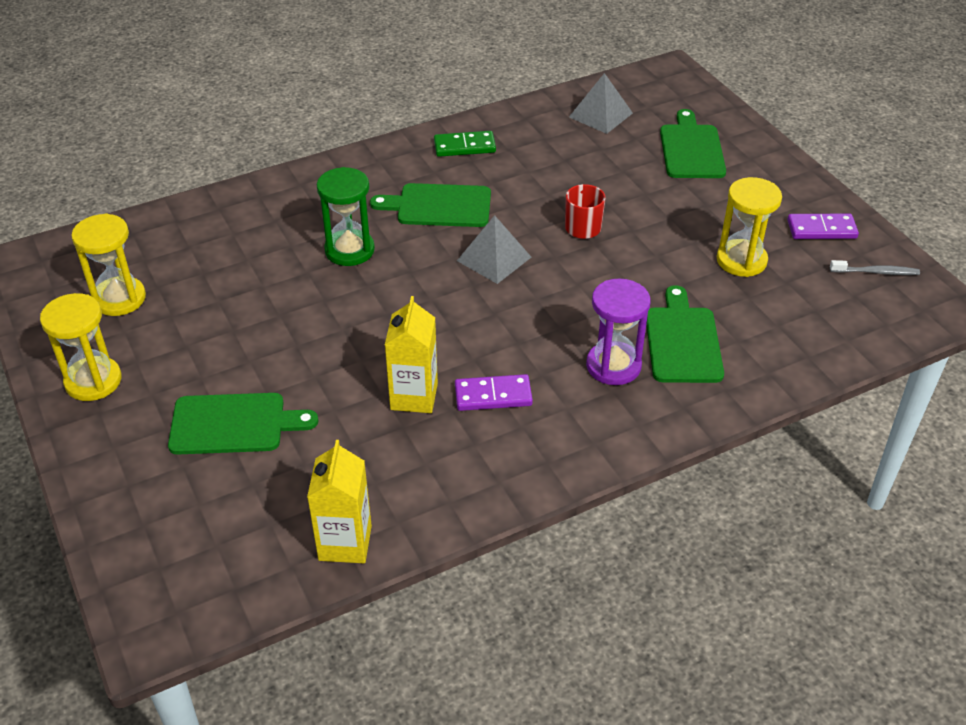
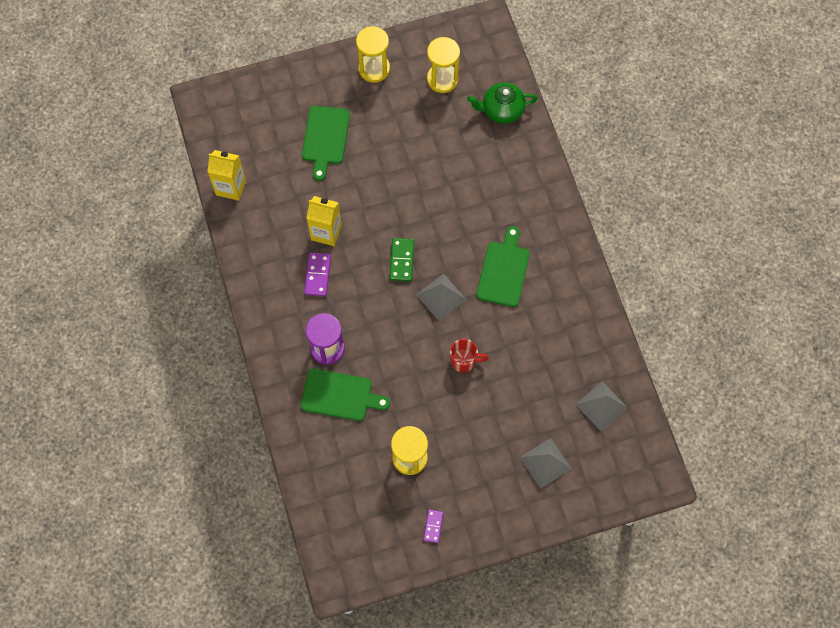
camera: 100 degrees right, 25 degrees up
(177, 232) = (502, 110): none -> green teapot
(349, 250) = (465, 210): green hourglass -> none
(464, 146) = (572, 298): green domino -> green domino (401, 260)
(691, 149) = (545, 463): green cutting board -> grey pyramid
(821, 229) = (433, 526): purple domino -> purple domino, size x0.66
(876, 272) = (380, 546): grey toothbrush -> none

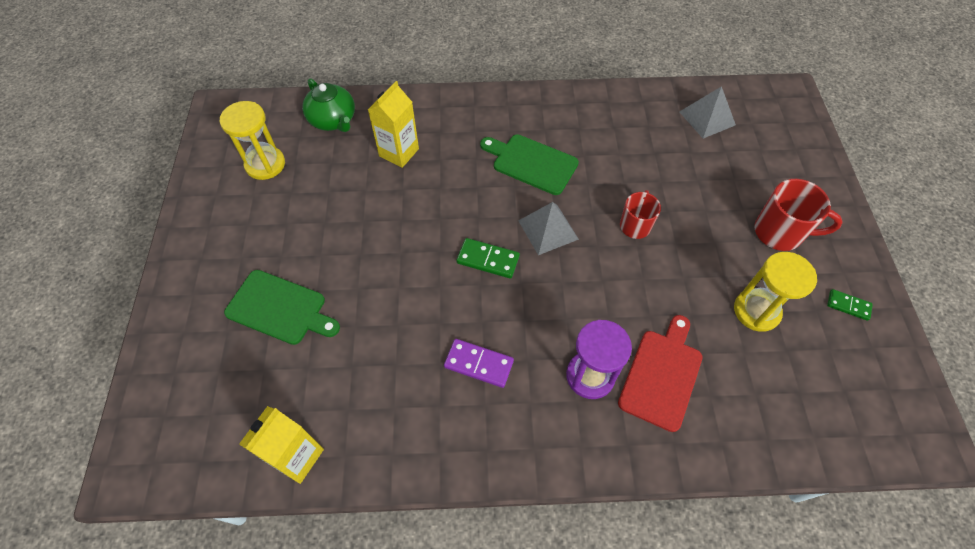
camera: 75 degrees left, 10 degrees down
(326, 232) = (419, 339): yellow carton -> yellow carton (399, 152)
(340, 395) = (662, 375): green cutting board -> red cutting board
(374, 69) = (211, 230): yellow hourglass -> none
(433, 526) = (848, 306): purple domino -> green domino
(489, 473) = (780, 232): none -> red mug
(502, 110) = (333, 120): green teapot -> green teapot turned 45 degrees counterclockwise
(545, 463) = (769, 178): grey pyramid -> none

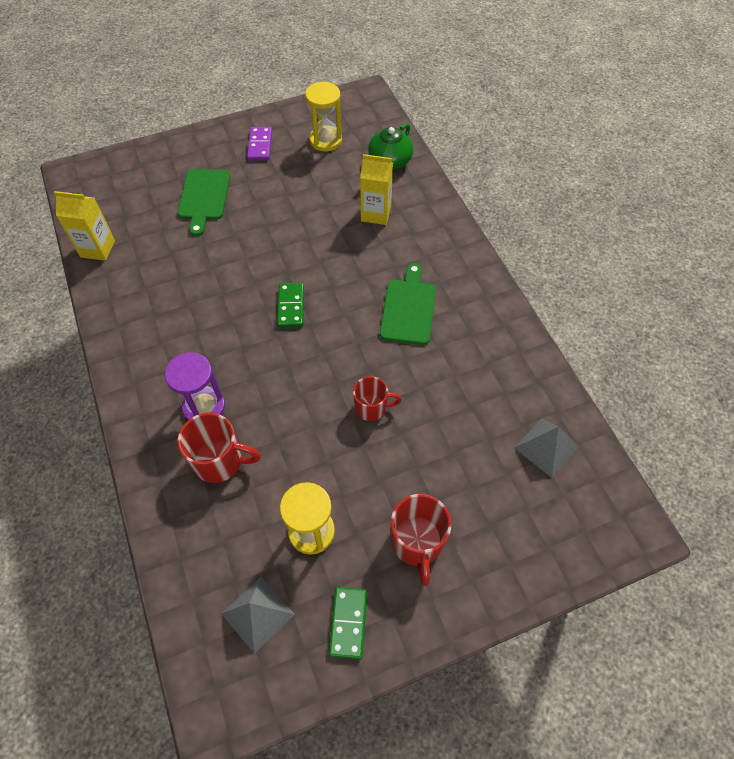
camera: 70 degrees right, 0 degrees up
(479, 364) = (193, 328): purple domino -> purple domino (260, 145)
(548, 229) = (339, 340): grey pyramid -> grey pyramid (258, 613)
(662, 375) = (220, 461): red cutting board -> red mug
(848, 306) = (348, 623): green domino -> green domino, size x1.52

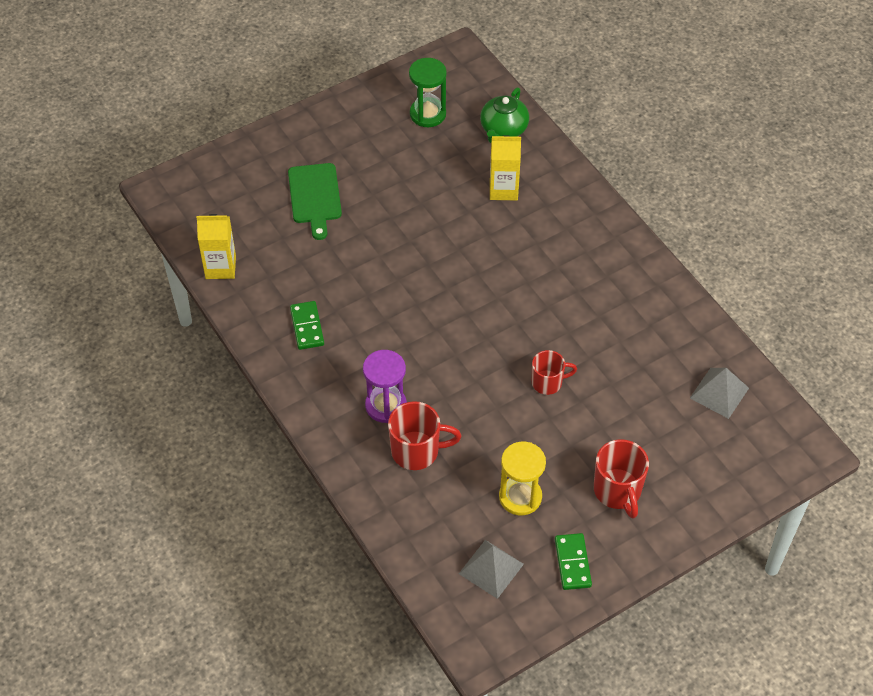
camera: 10 degrees left, 5 degrees down
(260, 145) = (357, 129): purple domino -> none
(291, 306) = (442, 298): green domino -> green domino (307, 327)
(325, 140) = (428, 114): yellow hourglass -> green hourglass
(408, 308) = (561, 283): green cutting board -> none

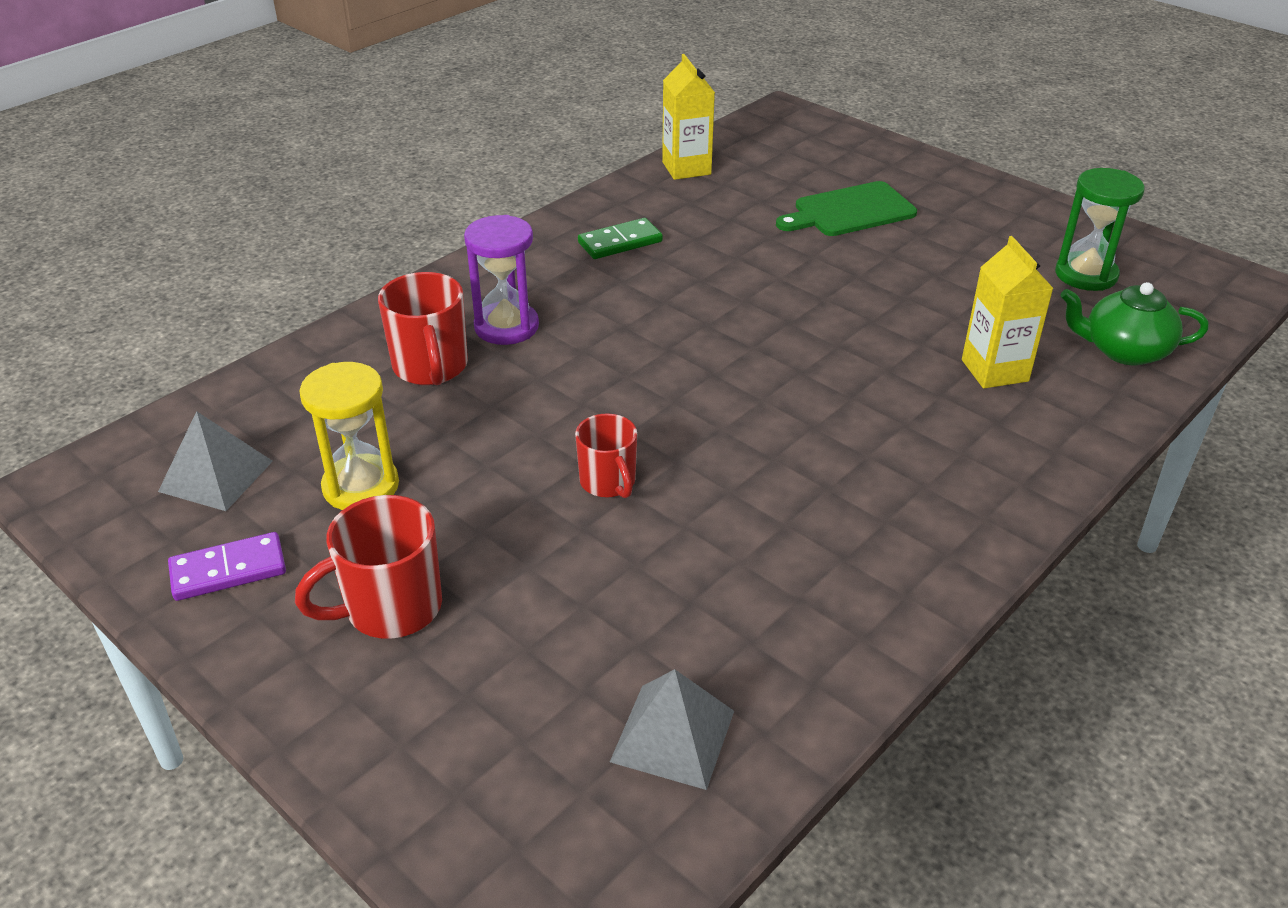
camera: 75 degrees right, 15 degrees down
(572, 563) = (228, 570): green domino -> purple domino

